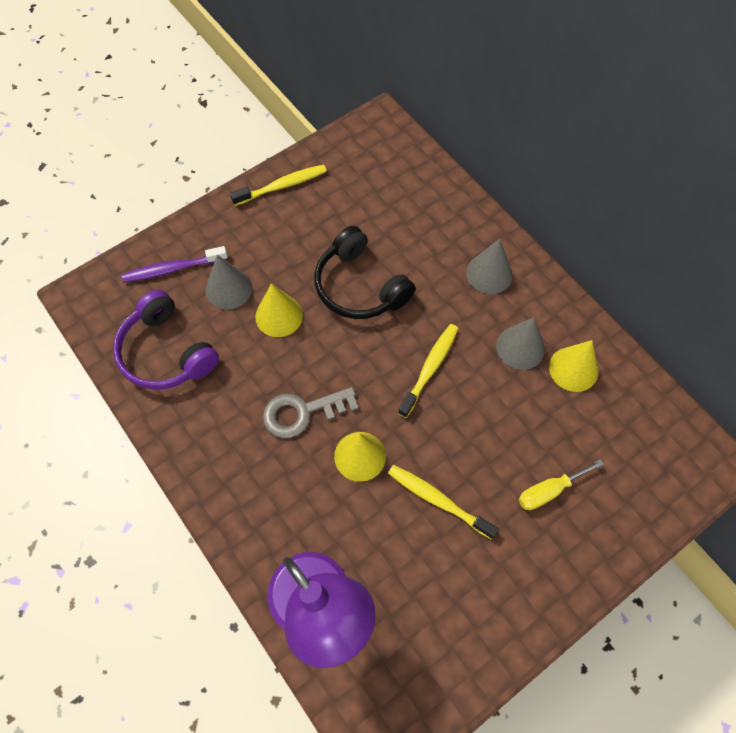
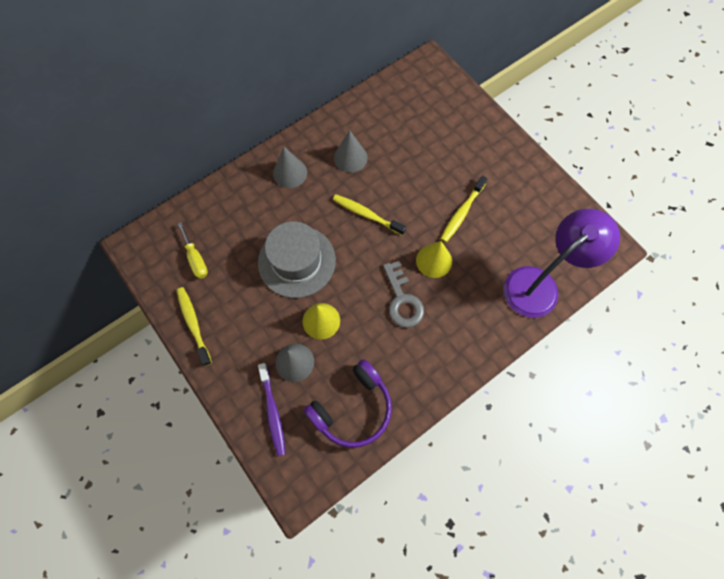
camera: 90 degrees left, 5 degrees up
(360, 286) = (297, 261): black headphones -> grey hat
(549, 491) = (451, 149): yellow screwdriver -> yellow screwdriver (196, 259)
(573, 369) = (366, 128): yellow cone -> none

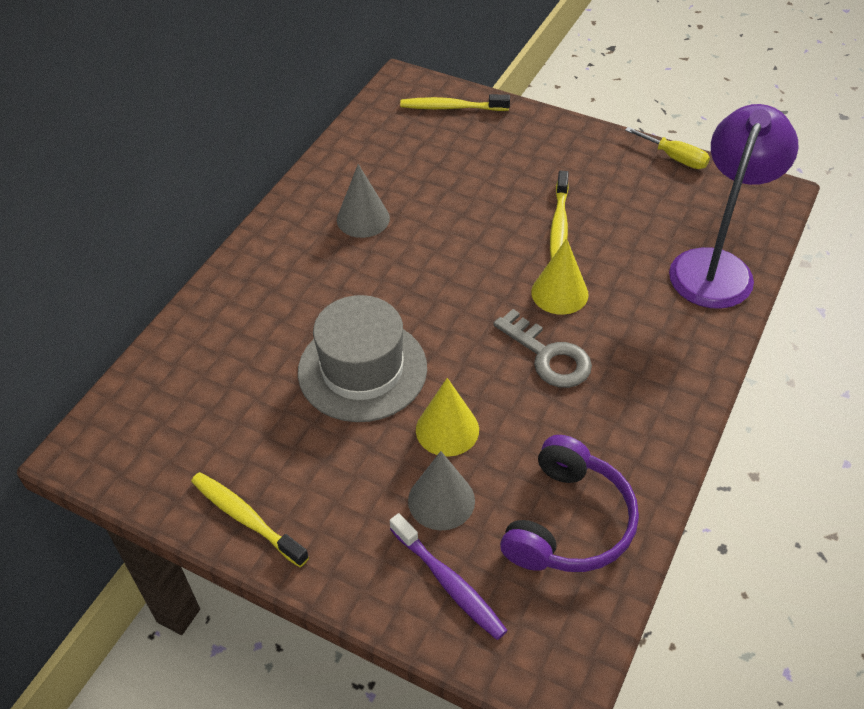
camera: 25 degrees left, 20 degrees down
(196, 259) = (199, 429): yellow screwdriver -> yellow screwdriver (675, 158)
(290, 173) = (284, 267): grey cone -> none
(366, 214) = (429, 275): yellow toothbrush -> yellow toothbrush (451, 107)

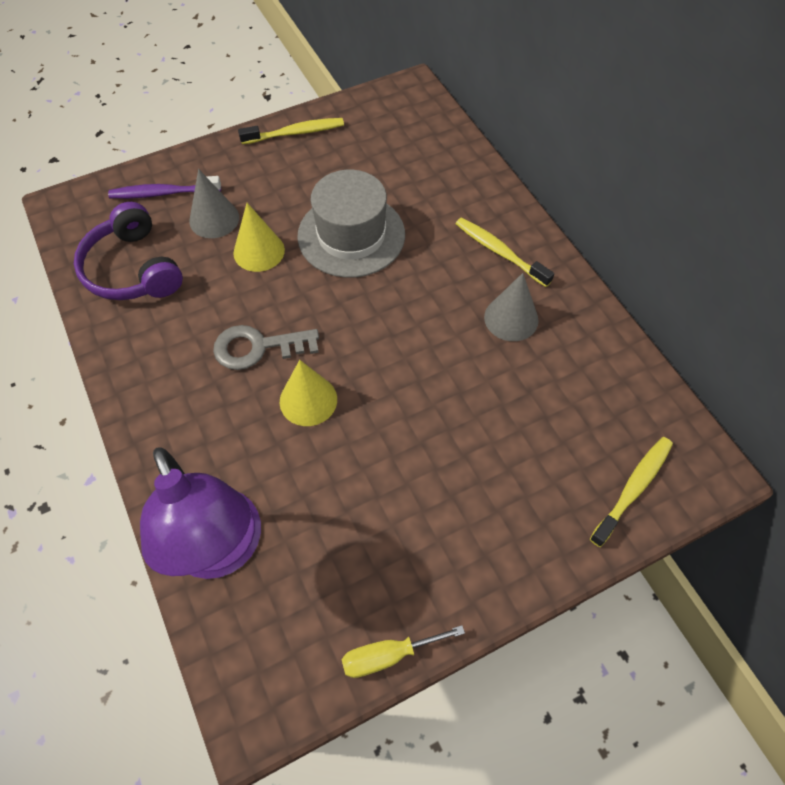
camera: 125 degrees right, 10 degrees up
(559, 225) = (383, 459): yellow toothbrush -> yellow toothbrush (499, 252)

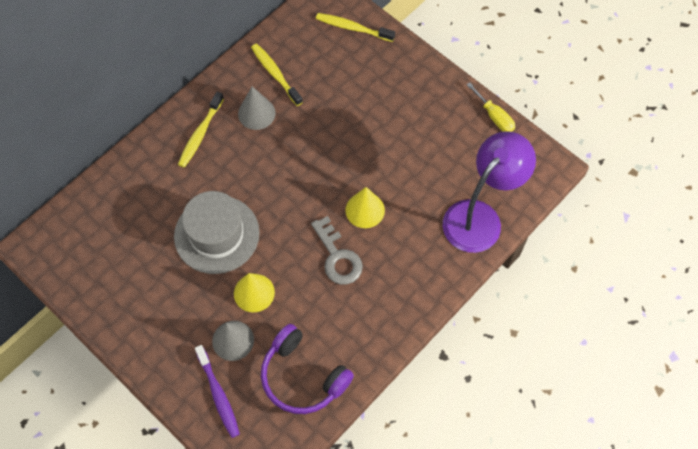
camera: 110 degrees left, 5 degrees up
(133, 269) = (302, 376): purple headphones -> purple headphones turned 90 degrees clockwise
(295, 133) = (116, 319): yellow toothbrush -> yellow toothbrush (275, 74)

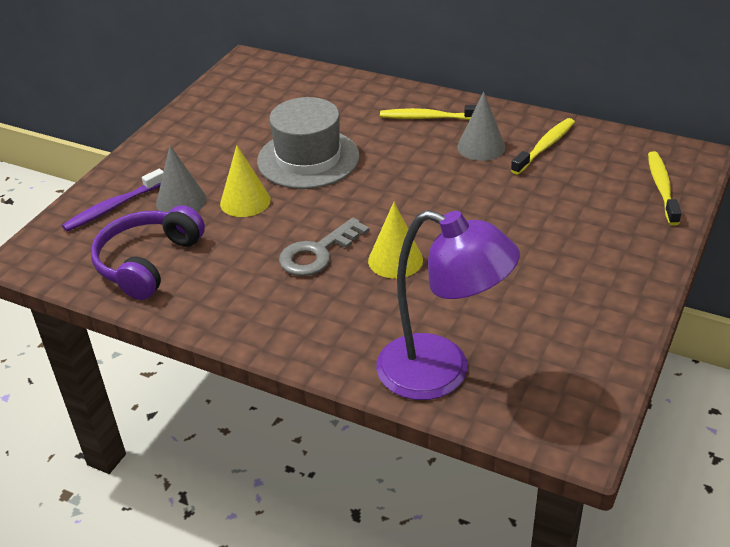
camera: 75 degrees right, 25 degrees down
(494, 116) = (623, 352): yellow screwdriver -> none

